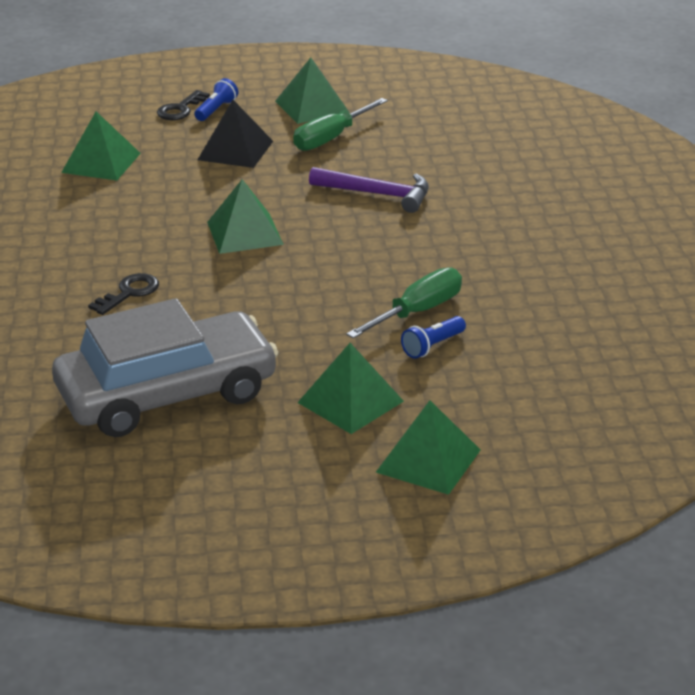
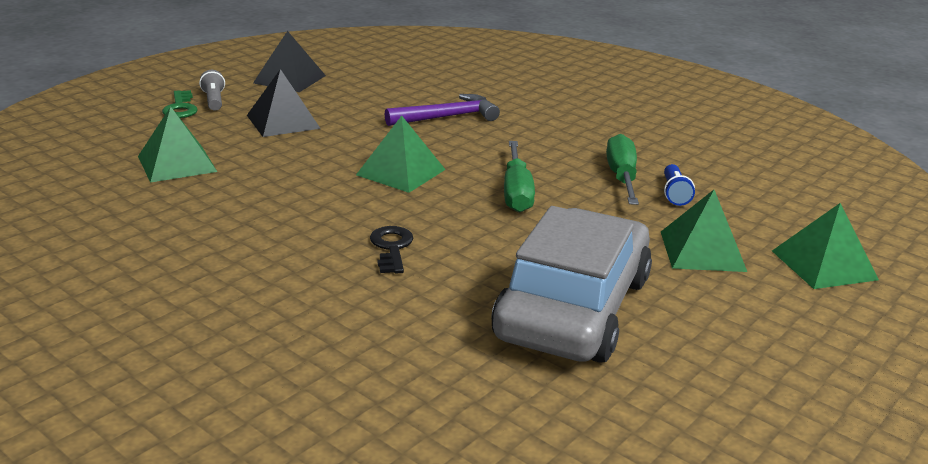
camera: 45 degrees left, 5 degrees down
(180, 109) = (180, 108): black key -> green key
(216, 110) = (214, 101): blue flashlight -> grey flashlight
(312, 106) = (290, 79): green pyramid -> black pyramid
(331, 138) = (344, 94): green screwdriver -> green screwdriver (516, 192)

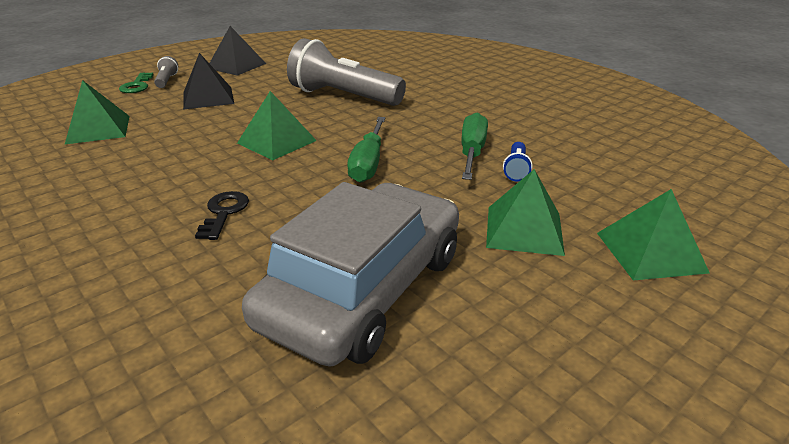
camera: 10 degrees right, 5 degrees up
(447, 117) = (343, 96): purple hammer -> grey flashlight

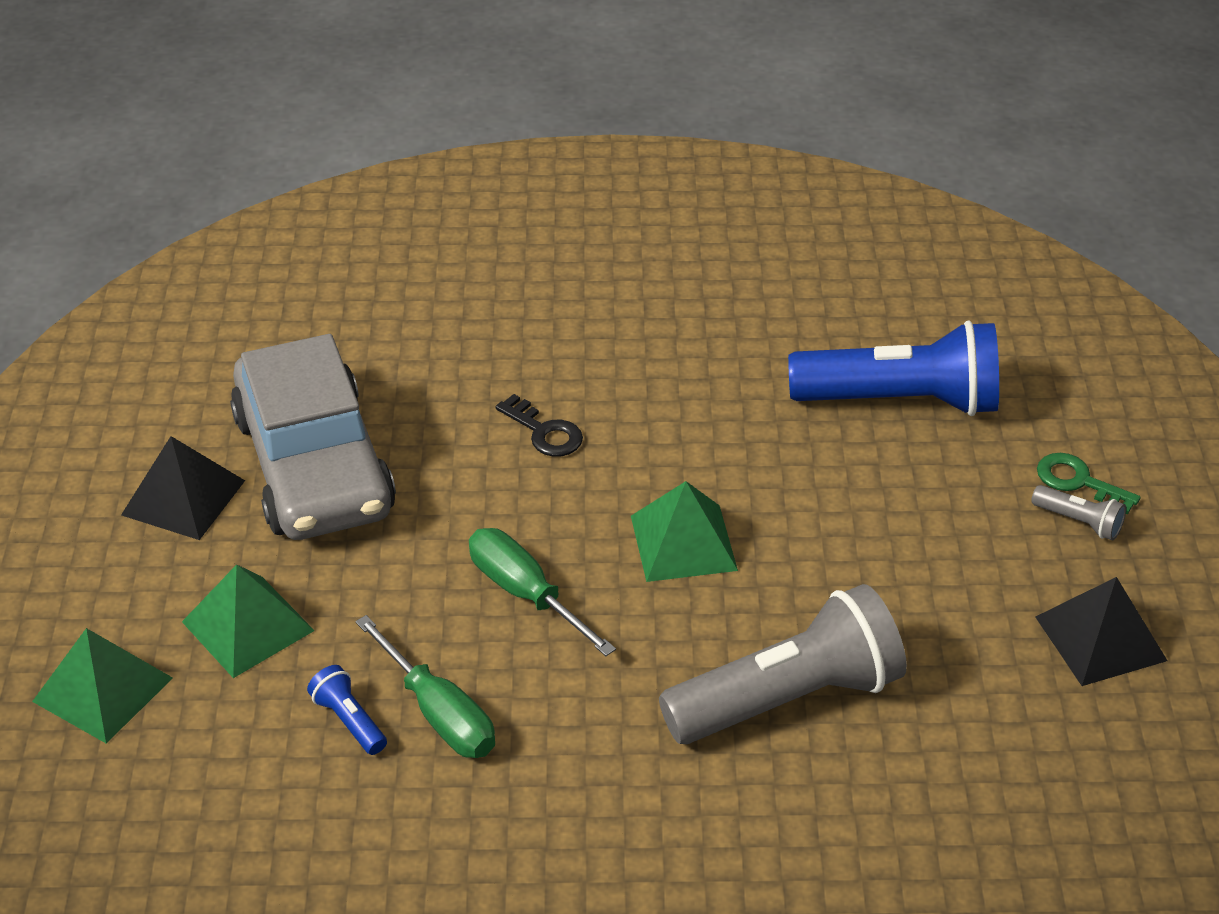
camera: 130 degrees right, 10 degrees up
(98, 129) = (900, 401): green pyramid -> blue flashlight
(208, 97) = (939, 540): black pyramid -> black pyramid (183, 497)

